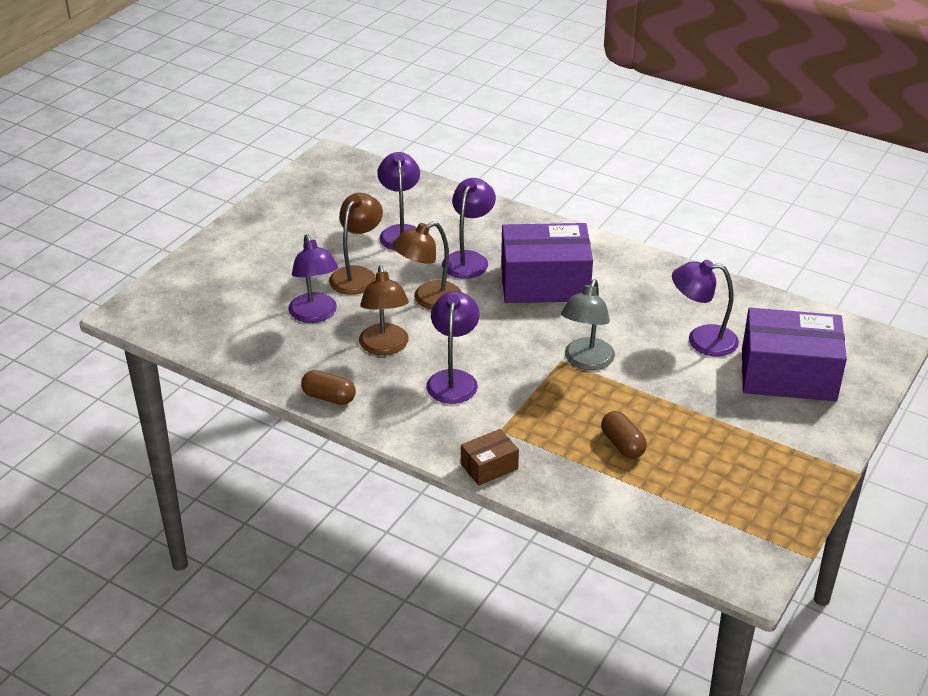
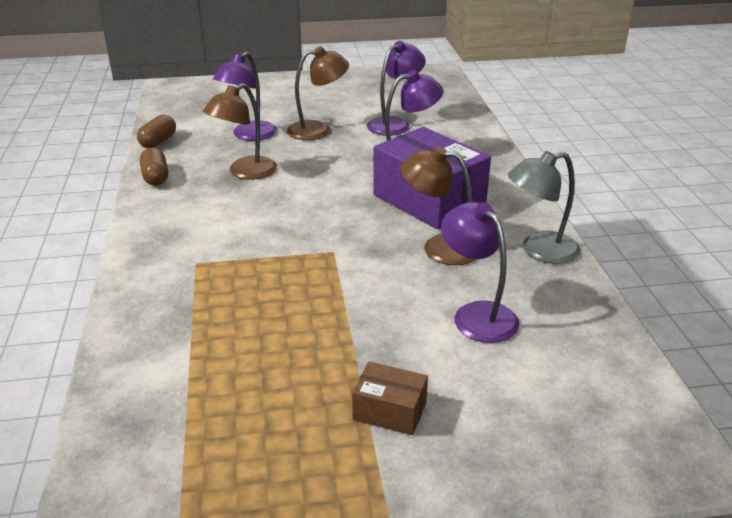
camera: 50 degrees right, 5 degrees down
(428, 299) = (329, 164): brown lamp -> brown lamp (439, 247)
(453, 379) = (240, 214): purple lamp -> none
(489, 467) = (137, 278): brown box -> brown box (389, 411)
(586, 361) = (348, 264): grey lamp -> grey lamp (539, 250)
(622, 444) = (246, 337): brown capsule -> brown capsule (158, 142)
(788, 375) = (506, 400): purple box -> none

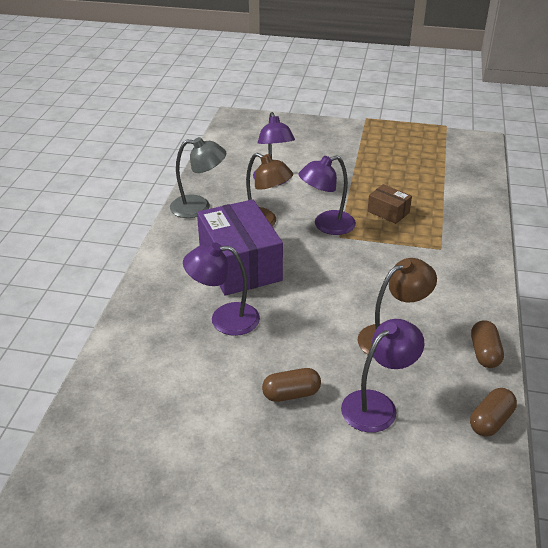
camera: 160 degrees left, 5 degrees up
(318, 130) = (291, 394): brown lamp -> brown capsule
(389, 411) = (346, 152): brown box -> brown box (388, 212)
(394, 124) = (196, 382): purple lamp -> purple lamp (326, 225)

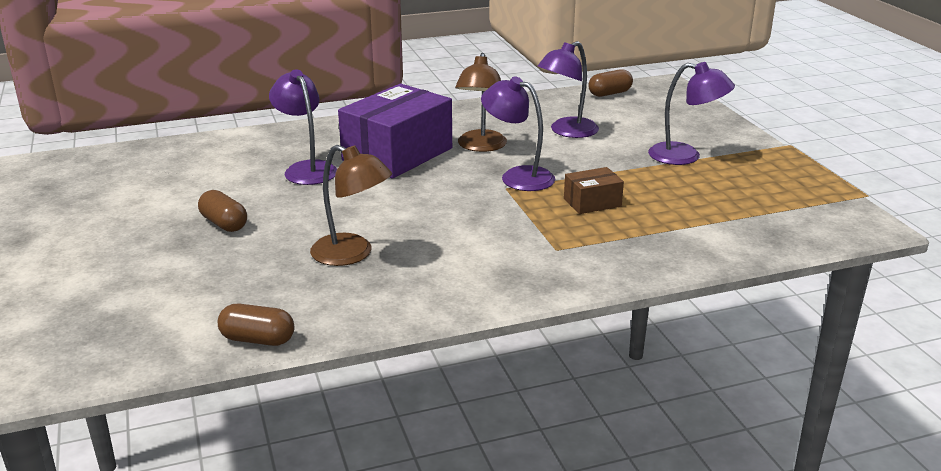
camera: 60 degrees right, 10 degrees down
(199, 207) = (470, 113): grey lamp -> none
(377, 405) = (238, 269): purple lamp -> purple lamp (685, 156)
(388, 212) = (592, 202): brown box -> brown box turned 60 degrees clockwise
(484, 353) = (375, 315): brown capsule -> brown capsule (609, 93)

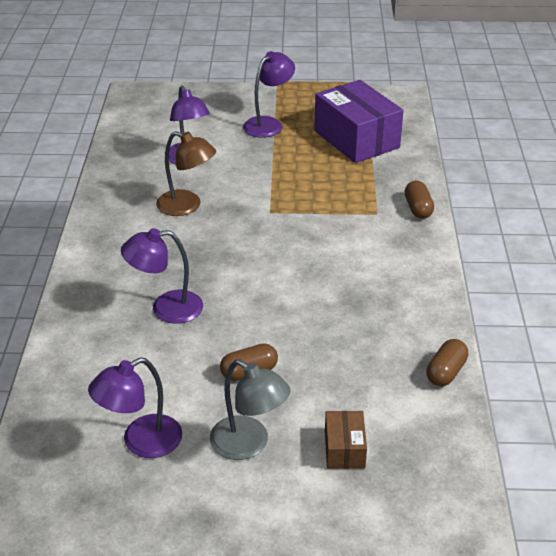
camera: 70 degrees left, 10 degrees up
(117, 242) = (249, 444): none -> grey lamp
(352, 254) = (340, 307): brown lamp -> none
(397, 154) = (170, 252): purple box -> purple box (356, 139)
(518, 176) = (255, 202): purple lamp -> purple lamp (141, 442)
(592, 202) = (317, 181): brown box -> brown box (344, 449)
(609, 93) = (129, 120): brown capsule -> brown capsule (418, 209)

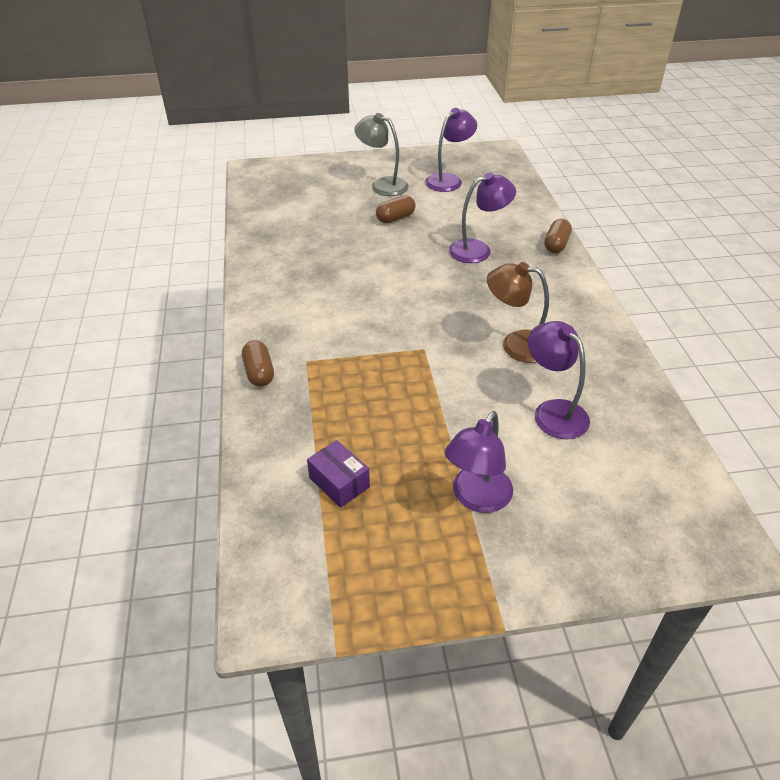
camera: 170 degrees right, 5 degrees up
(344, 449) = (322, 189): brown box -> none
(356, 139) = (339, 482): purple box -> purple box, size x0.47
(446, 372) = (252, 232): brown capsule -> brown capsule (556, 245)

